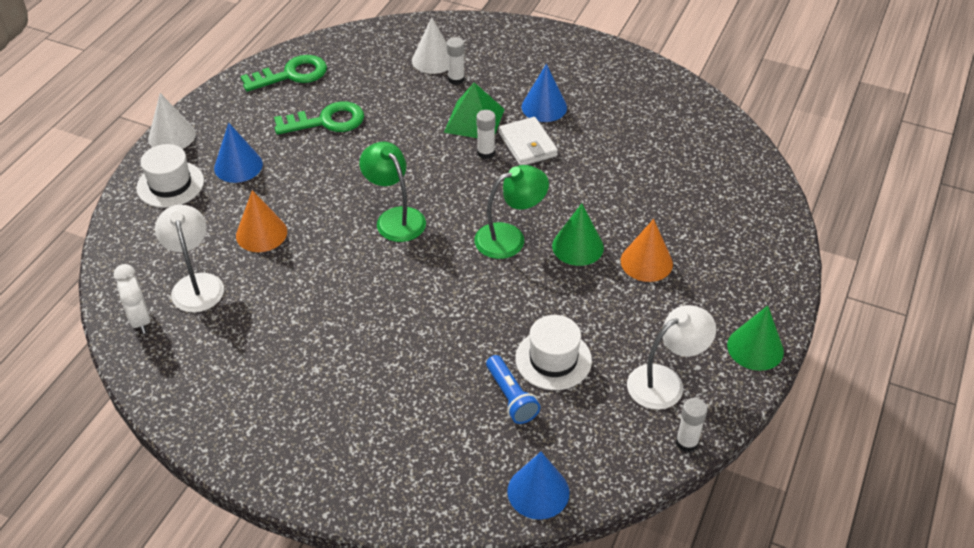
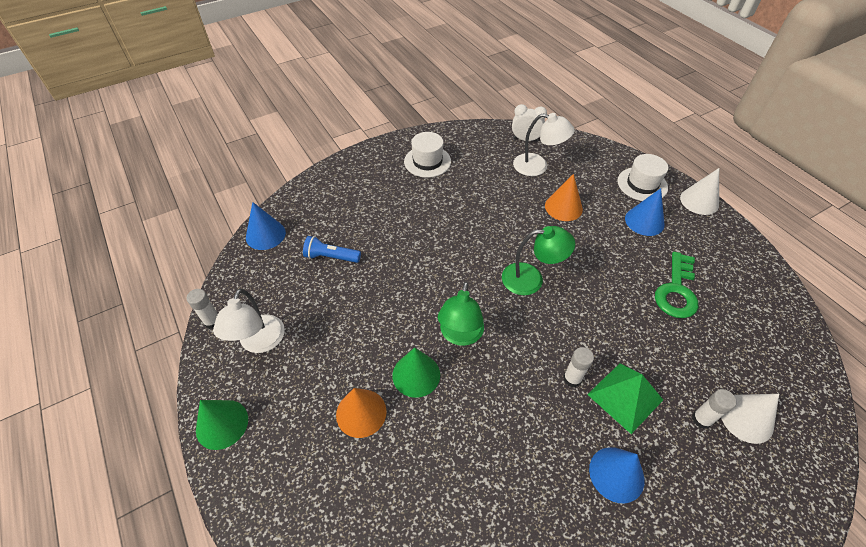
camera: 125 degrees right, 5 degrees up
(291, 74) = (759, 296): green key -> none
(527, 144) = (565, 420): white wallet -> none
(553, 359) = (335, 293): white hat -> white hat (427, 161)

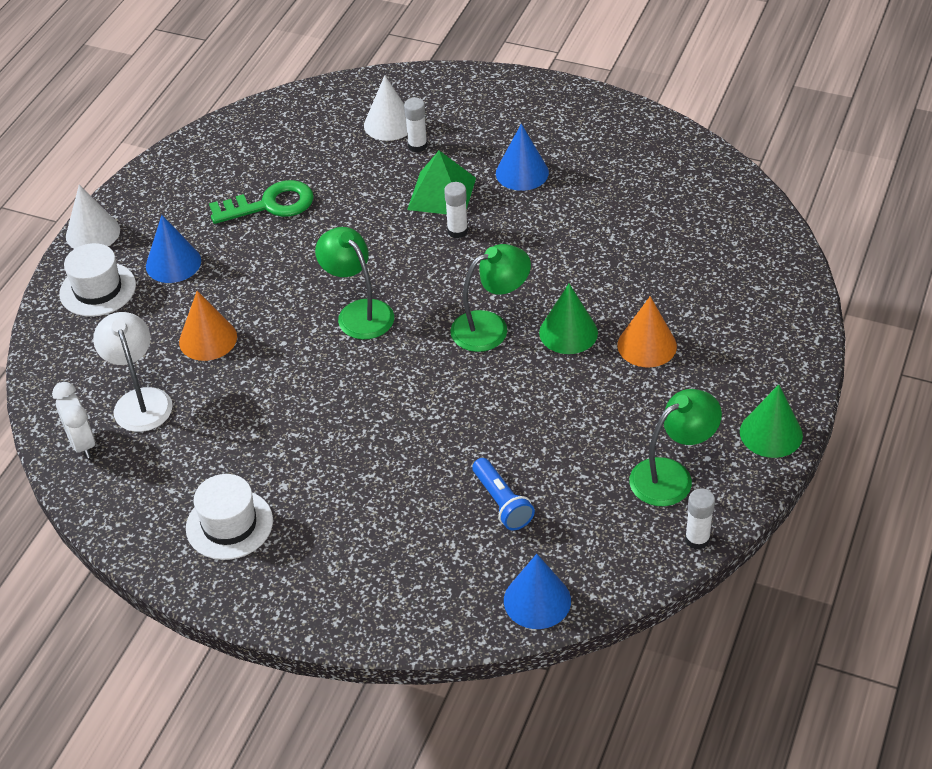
camera: 125 degrees left, 5 degrees down
(259, 343) = (671, 476): white lamp -> green lamp

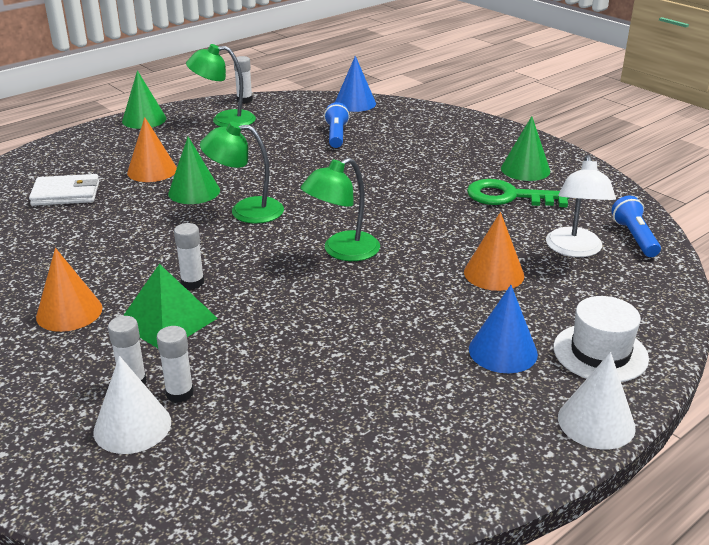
camera: 155 degrees left, 15 degrees down
(82, 443) = (634, 237): white clock -> blue flashlight
(229, 524) = (525, 169): white hat -> green cone
(270, 205) = (356, 376): green key -> green key (509, 196)
(358, 312) = (342, 251): green lamp -> green lamp turned 60 degrees clockwise
(380, 151) = (179, 393): none -> white glue stick
(522, 173) = (69, 312): blue cone -> orange cone
(688, 278) = (66, 194): none -> white wallet

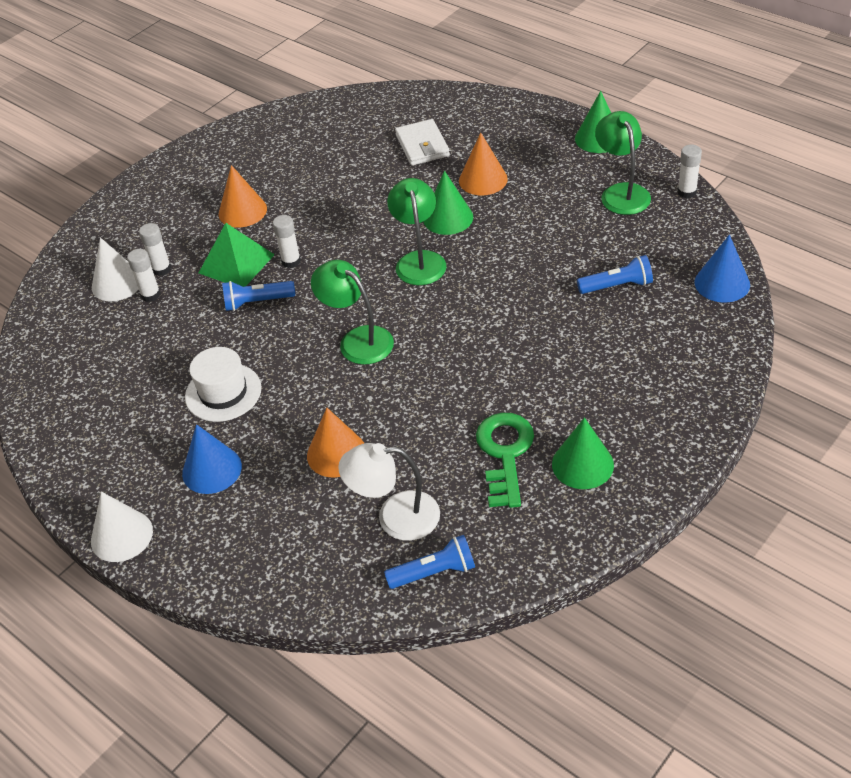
camera: 85 degrees right, 15 degrees up
(248, 309) = (257, 302): none -> blue flashlight
(600, 353) = (214, 539): white hat -> white hat (223, 392)

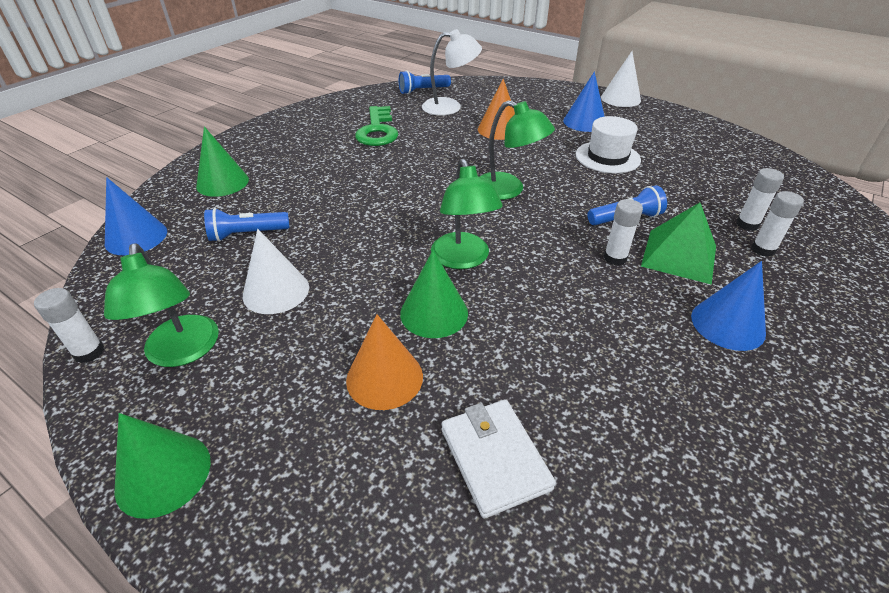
camera: 170 degrees right, 5 degrees down
(117, 283) = (798, 235): white cone -> white cone (276, 291)
(242, 211) = (727, 324): orange cone -> blue cone
(582, 464) = (324, 127): green cone -> green cone (222, 182)

